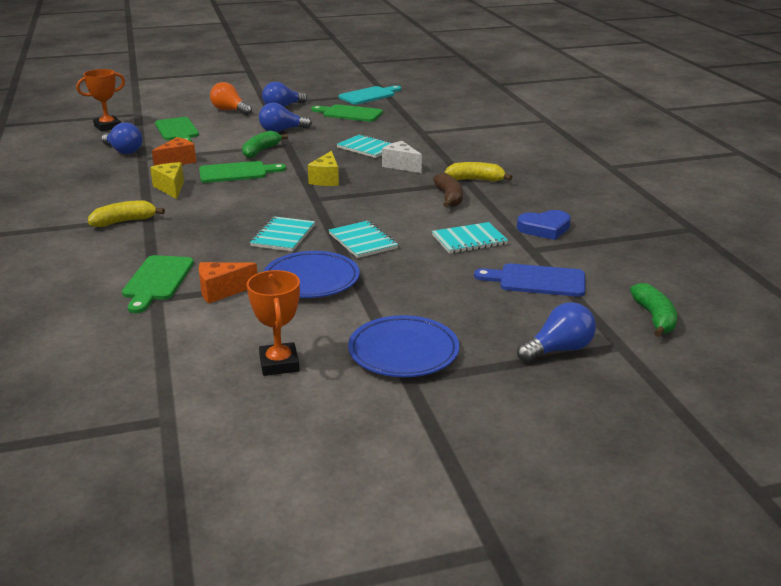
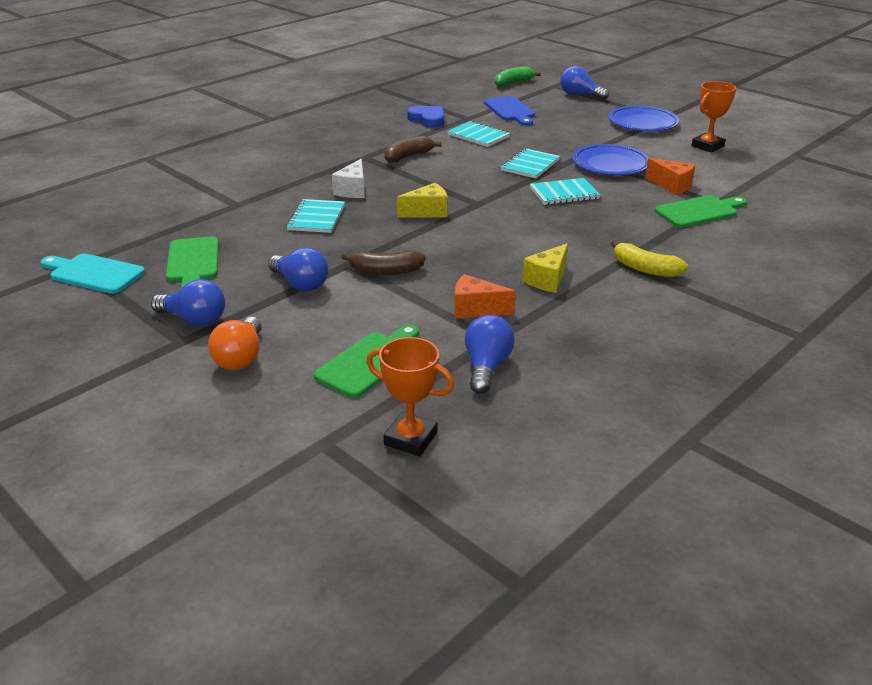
camera: 120 degrees left, 5 degrees up
(237, 172) = (463, 261): green cutting board -> none
(261, 151) = (385, 271): green banana -> brown banana
(476, 180) = (355, 155): yellow banana -> none

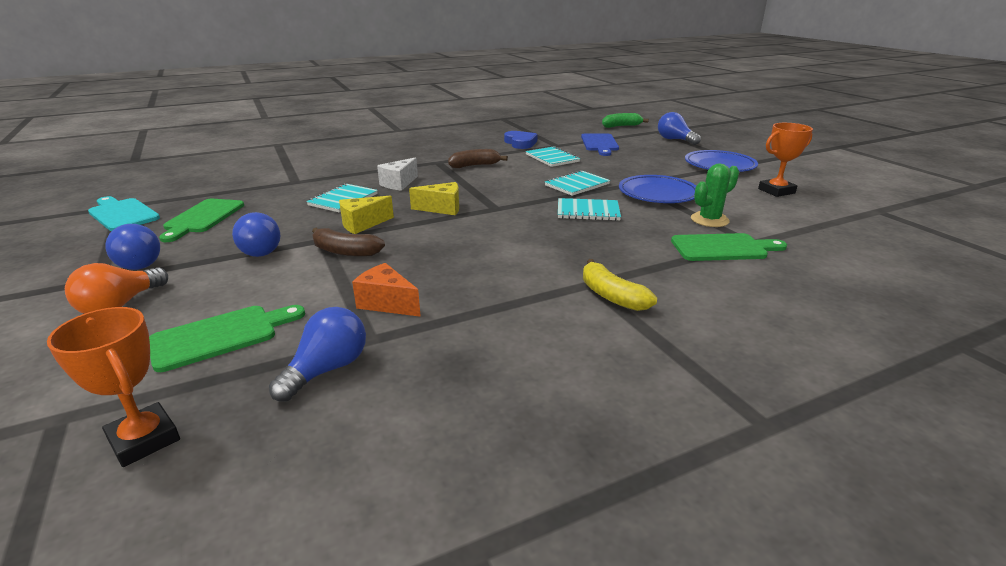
camera: 20 degrees right, 5 degrees down
(547, 280) = (492, 287): yellow cheese -> yellow cheese (362, 224)
(672, 186) = (709, 220): orange cheese -> green cactus

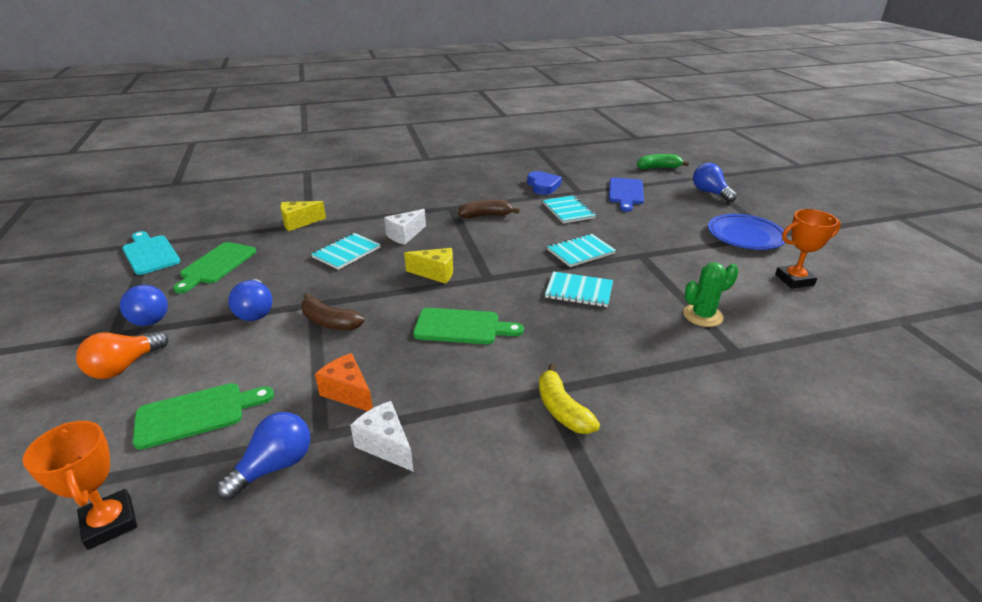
camera: 10 degrees right, 5 degrees up
(362, 224) = (355, 287): yellow cheese -> yellow cheese (299, 223)
(444, 340) = (386, 445): none -> white cheese
(658, 194) = (661, 272): blue plate -> none
(723, 248) = (701, 357): green cutting board -> green cutting board (462, 327)

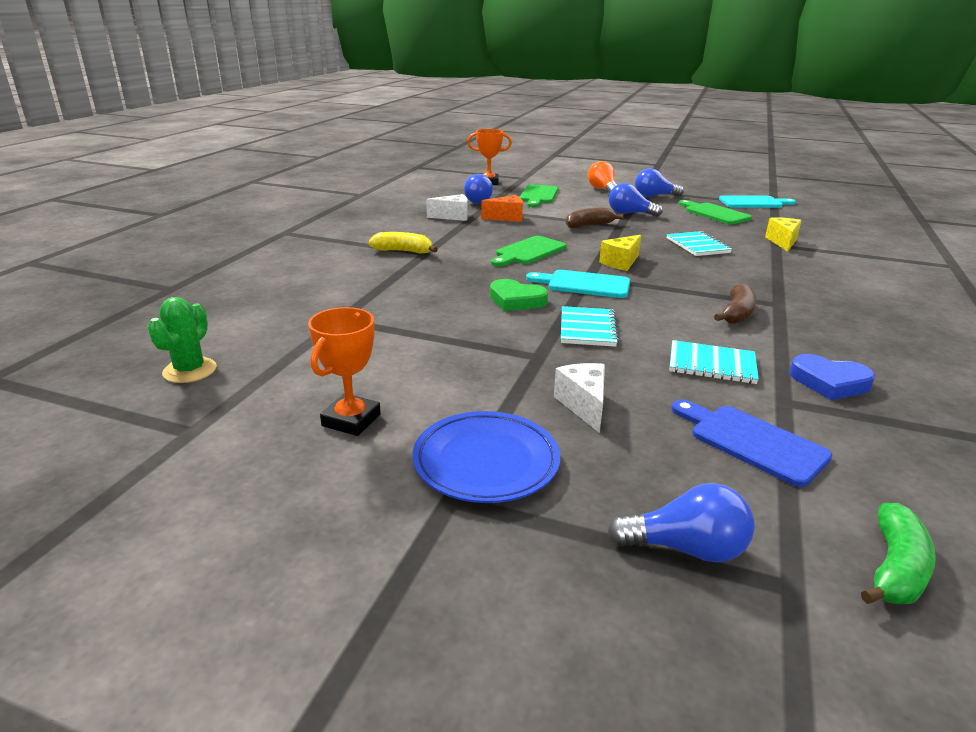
camera: 125 degrees right, 5 degrees down
(404, 235) = (715, 269): white cheese -> white cheese (584, 405)
(507, 275) = (584, 284): none -> turquoise cutting board
(579, 291) = (516, 300): turquoise notebook -> green heart
(703, 315) = (397, 331): green cactus -> green cactus (190, 370)

